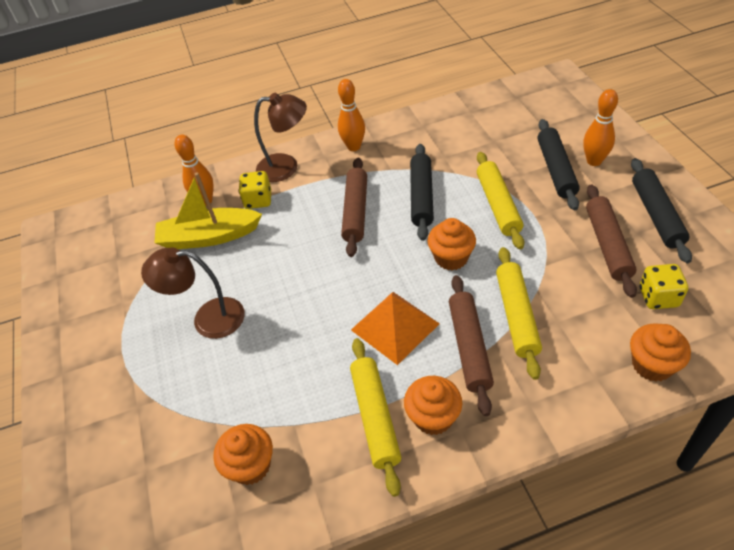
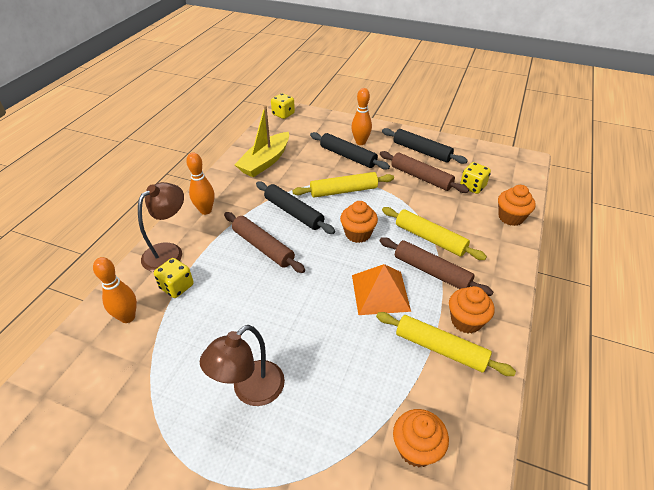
camera: 55 degrees left, 5 degrees down
(209, 237) = (169, 338): yellow boat -> yellow boat (265, 162)
(498, 205) = (343, 191): yellow rolling pin -> yellow rolling pin turned 45 degrees counterclockwise
(550, 82) = (283, 114): none -> yellow dice

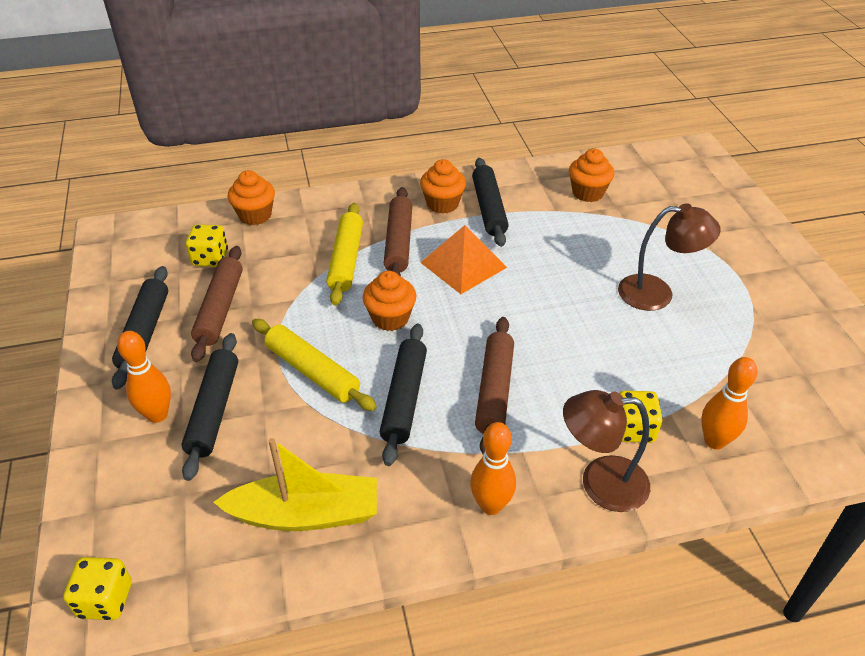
camera: 125 degrees left, 0 degrees up
(440, 348) = (489, 208): yellow rolling pin -> black rolling pin

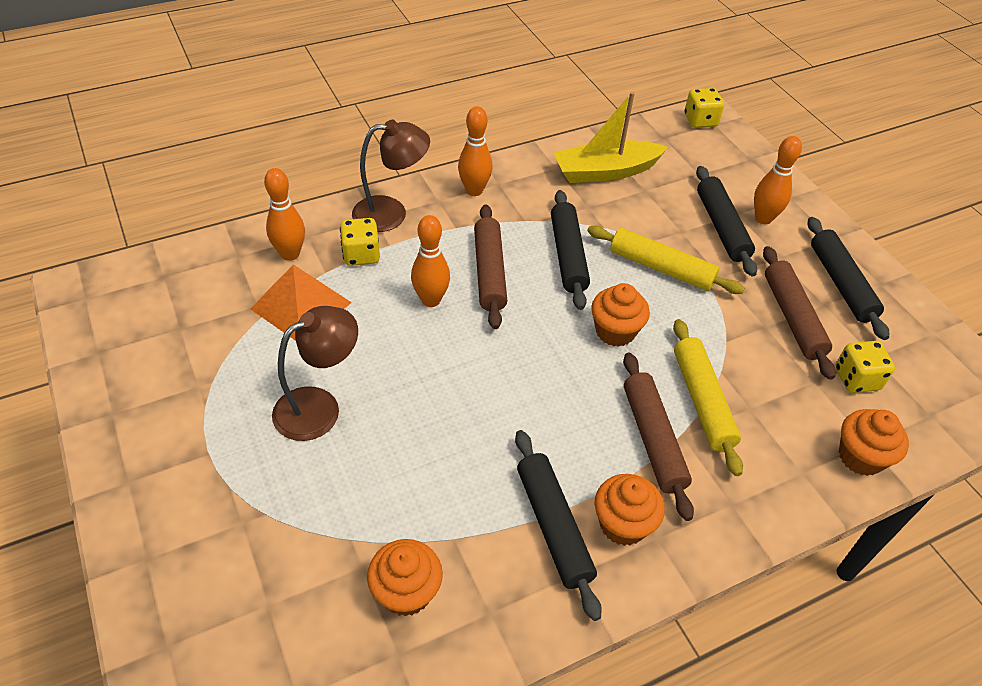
camera: 165 degrees right, 5 degrees up
(463, 264) = (560, 415): orange pyramid -> orange pyramid (301, 305)
(559, 369) = (431, 300): none -> orange bowling pin
(657, 293) = (319, 407): brown lamp -> brown lamp turned 150 degrees clockwise

